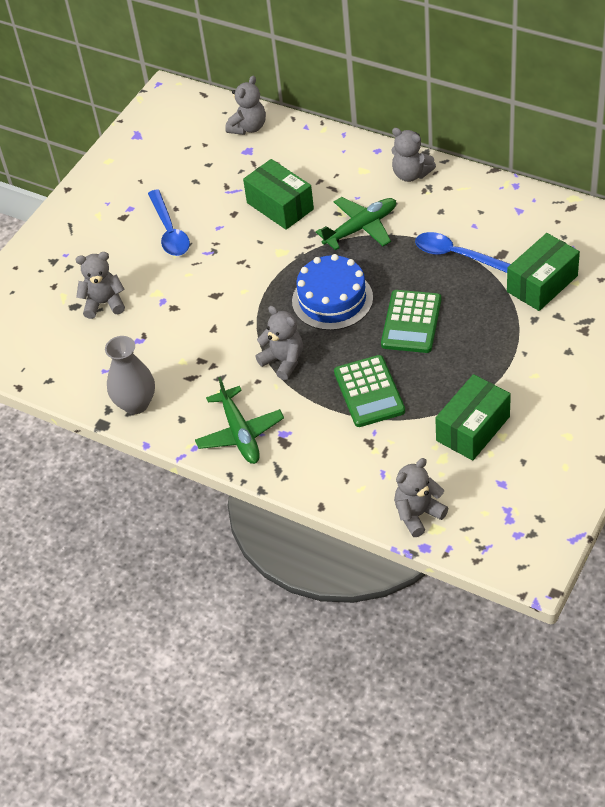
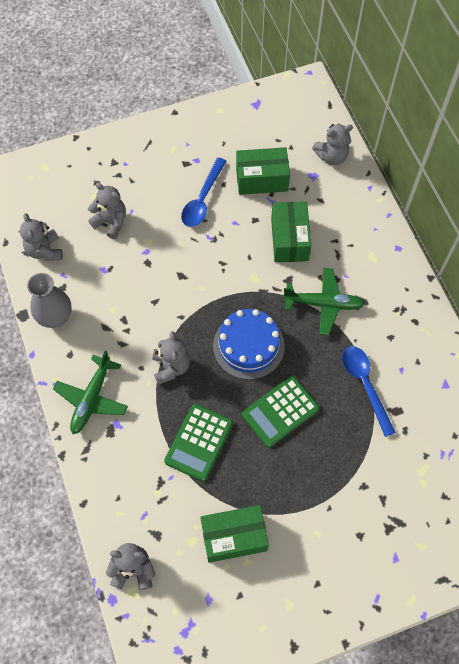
camera: 35 degrees right, 15 degrees up
(411, 174) = (401, 288): grey teddy bear -> grey teddy bear (45, 250)
(542, 284) = (399, 462): green box -> green box (262, 179)

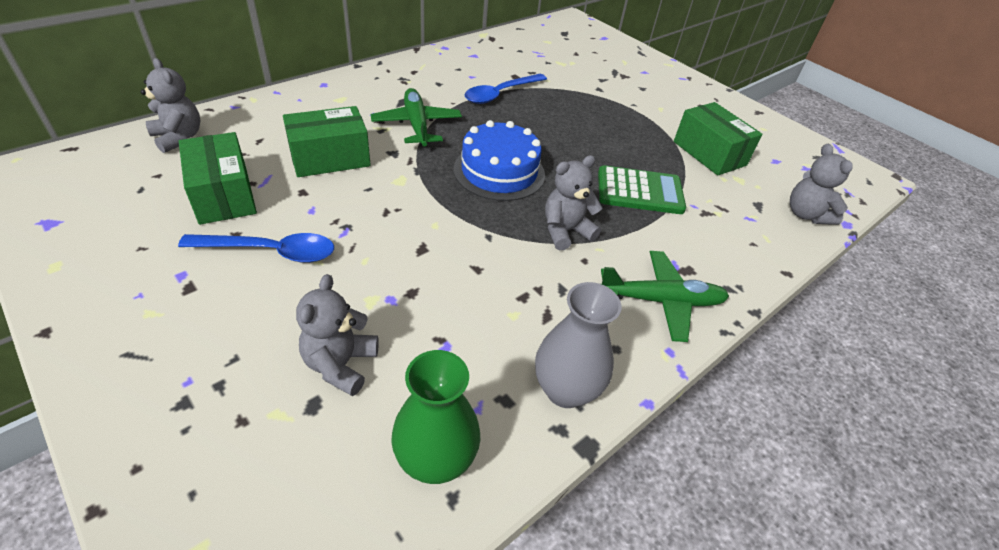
camera: 115 degrees left, 20 degrees down
(45, 250) = (435, 460): grey teddy bear -> green vase
(280, 411) = (563, 140): green calculator -> none

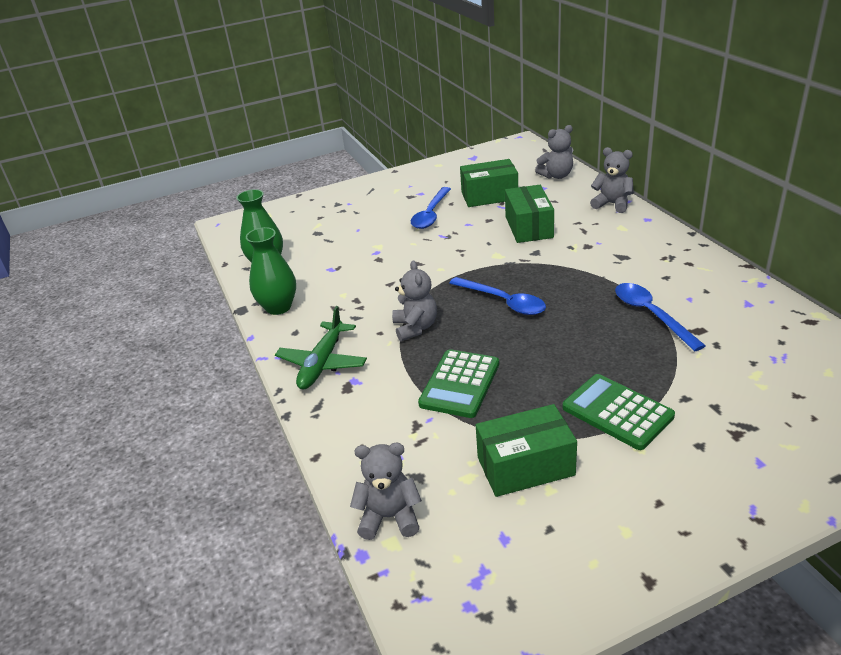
camera: 115 degrees right, 10 degrees down
(340, 364) = (337, 238): grey teddy bear -> grey teddy bear (612, 204)
(417, 125) = (580, 263): green plane -> none
(499, 171) = (503, 302): blue cake -> blue spoon
(565, 390) = (278, 307): grey vase -> green vase
(629, 115) = (617, 412): none -> green calculator

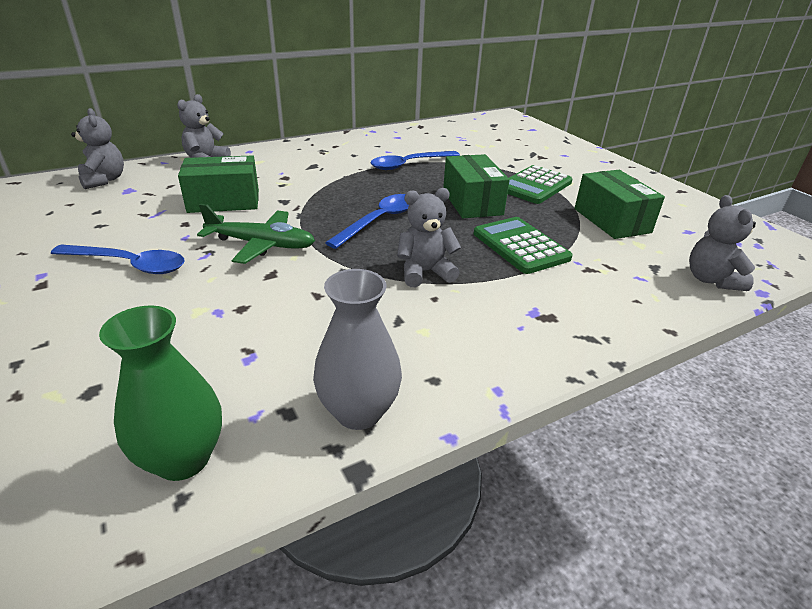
camera: 100 degrees left, 0 degrees up
(278, 307) = (358, 412): green vase -> grey vase
(322, 363) = (505, 342): green plane -> green plane (261, 244)
(460, 384) = (520, 246): green calculator -> green calculator turned 135 degrees counterclockwise
(489, 196) = (115, 221): green box -> green box (472, 202)

